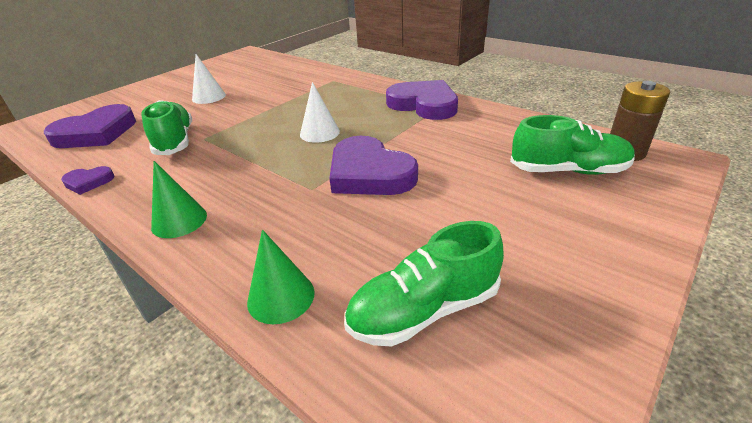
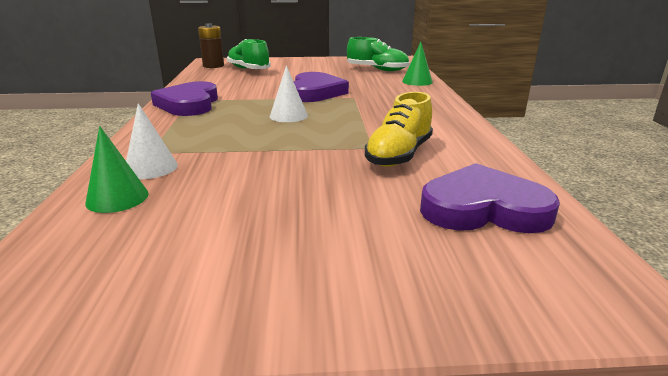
camera: 135 degrees left, 10 degrees down
(88, 182) = (497, 150): purple heart -> none
(175, 141) = (399, 155): green shoe -> yellow shoe
(179, 221) = (439, 109): green cone -> green cone (117, 198)
(209, 97) = (291, 201): white cone -> white cone (151, 168)

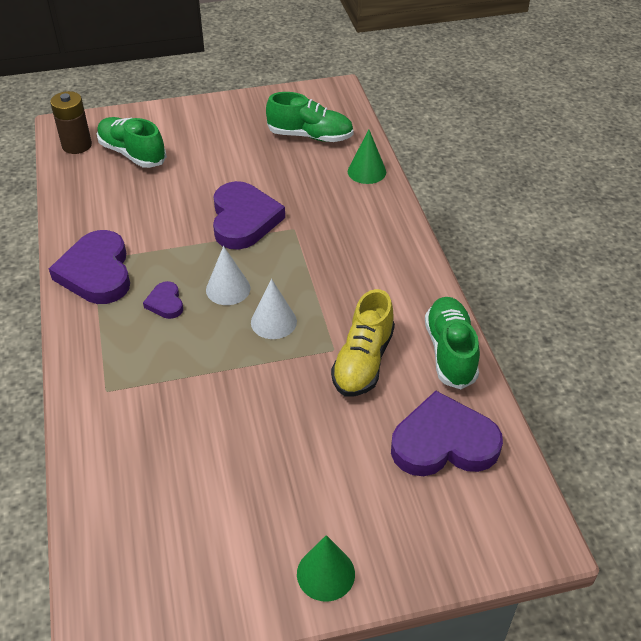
camera: 10 degrees left, 20 degrees up
(117, 198) = (117, 474): green cone -> green cone (325, 573)
(151, 168) = (122, 420): white cone -> white cone (273, 322)
(233, 118) = (165, 303): none -> purple heart
(488, 156) = (450, 352): none -> green shoe

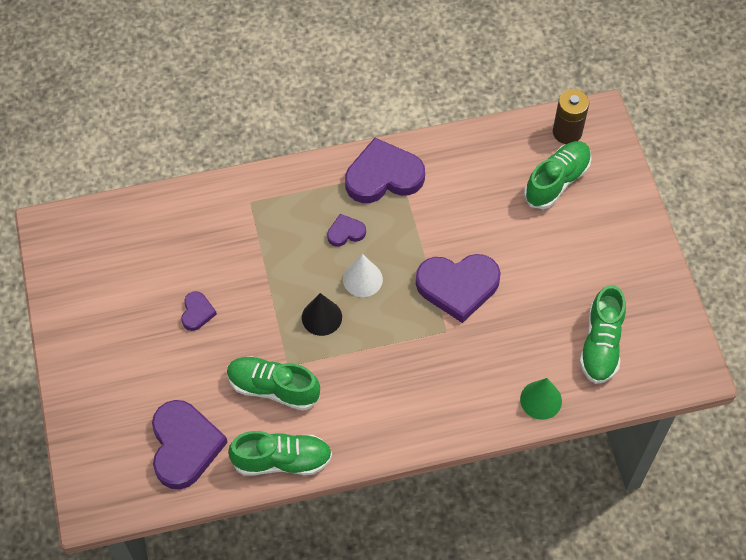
camera: 90 degrees right, 15 degrees up
(261, 439) = (197, 312): none -> purple heart
(273, 322) = (321, 317): white cone -> black cone
(325, 573) = (78, 358): green cone -> none
(363, 361) = (273, 388): yellow shoe -> green shoe

